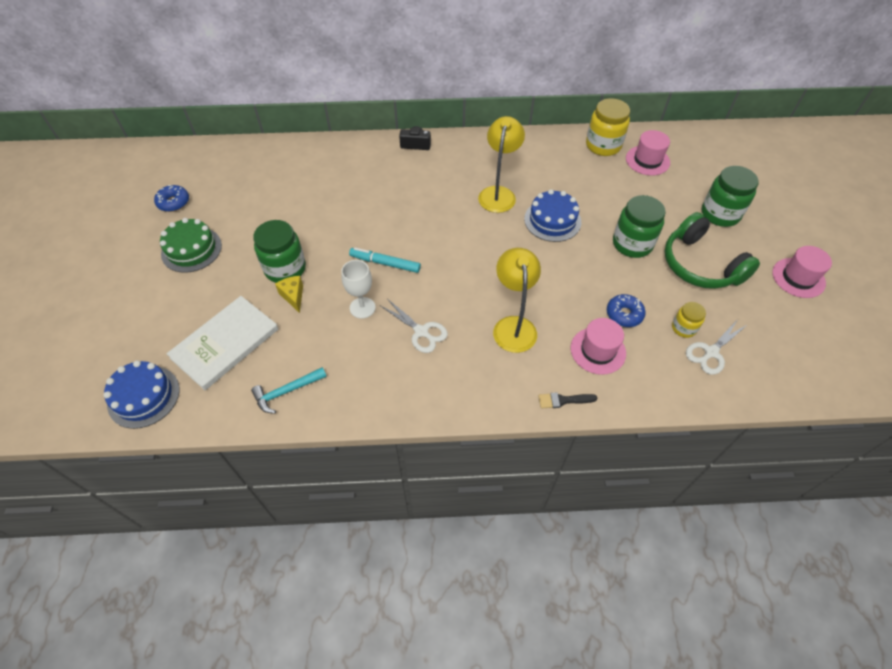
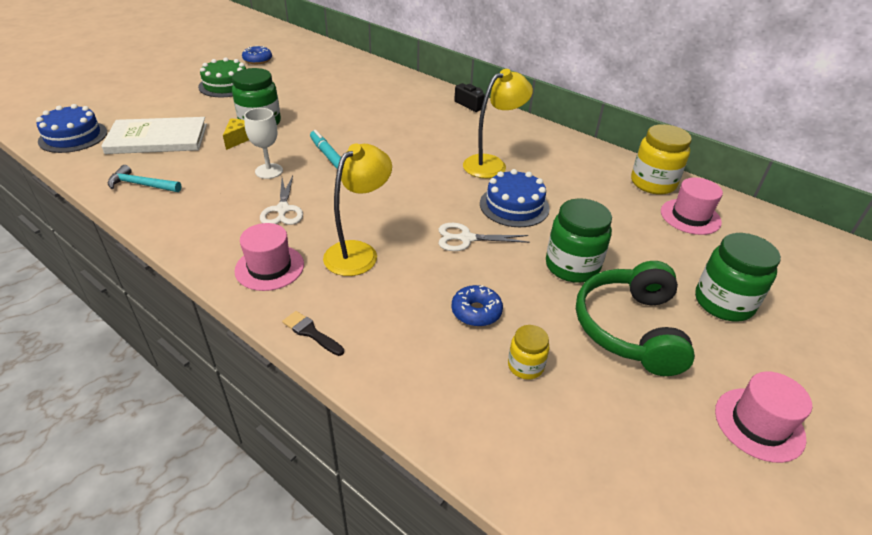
camera: 40 degrees right, 15 degrees down
(598, 350) = (404, 320): pink hat -> pink hat (269, 267)
(711, 352) = (526, 409): white scissors -> white scissors (466, 238)

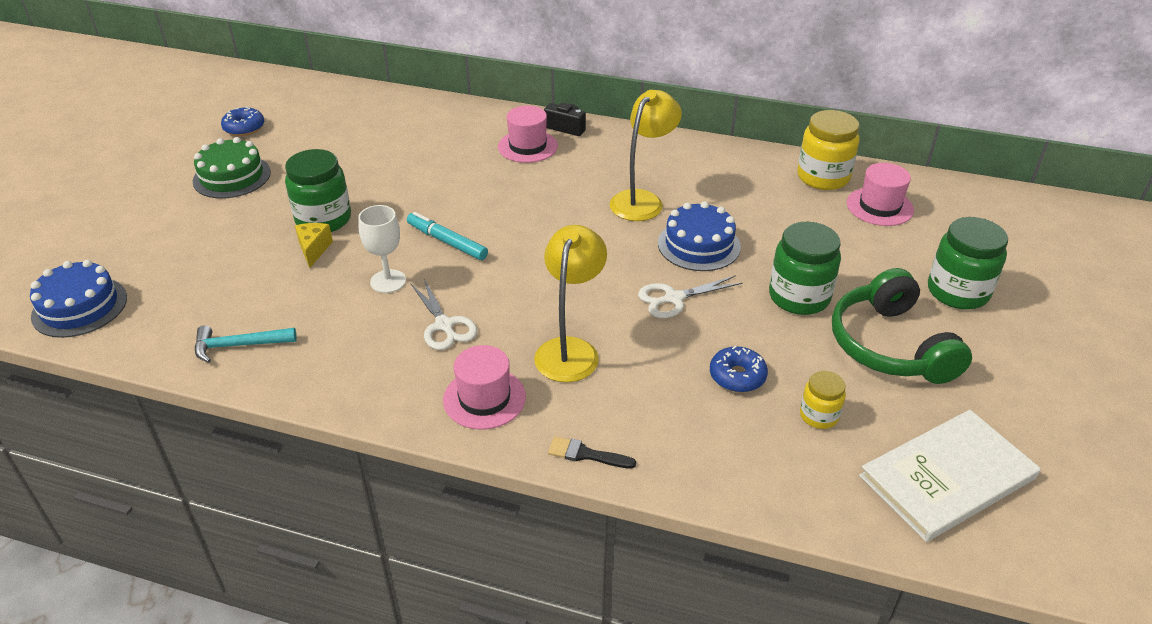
camera: 20 degrees left, 0 degrees up
(157, 139) = (204, 278): white book -> white book (947, 477)
(759, 424) = (1044, 399): pink hat -> pink hat (527, 146)

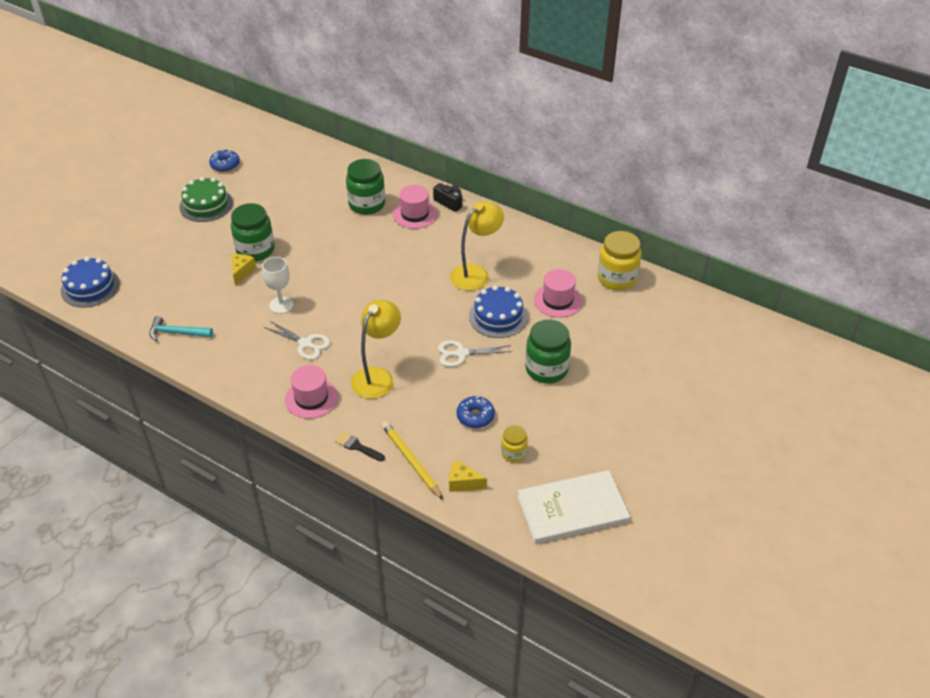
camera: 15 degrees right, 5 degrees up
(444, 325) = (305, 343): white scissors -> white scissors turned 45 degrees counterclockwise
(447, 242) = (329, 282): turquoise marker -> none
(677, 458) = (411, 461): none -> yellow pencil
(770, 474) = (463, 483): none -> yellow cheese
(879, 206) = (645, 310): pink hat -> pink hat (558, 300)
(890, 345) = (588, 416): green headphones -> none
(957, 292) = (660, 387): green jar -> green jar (367, 204)

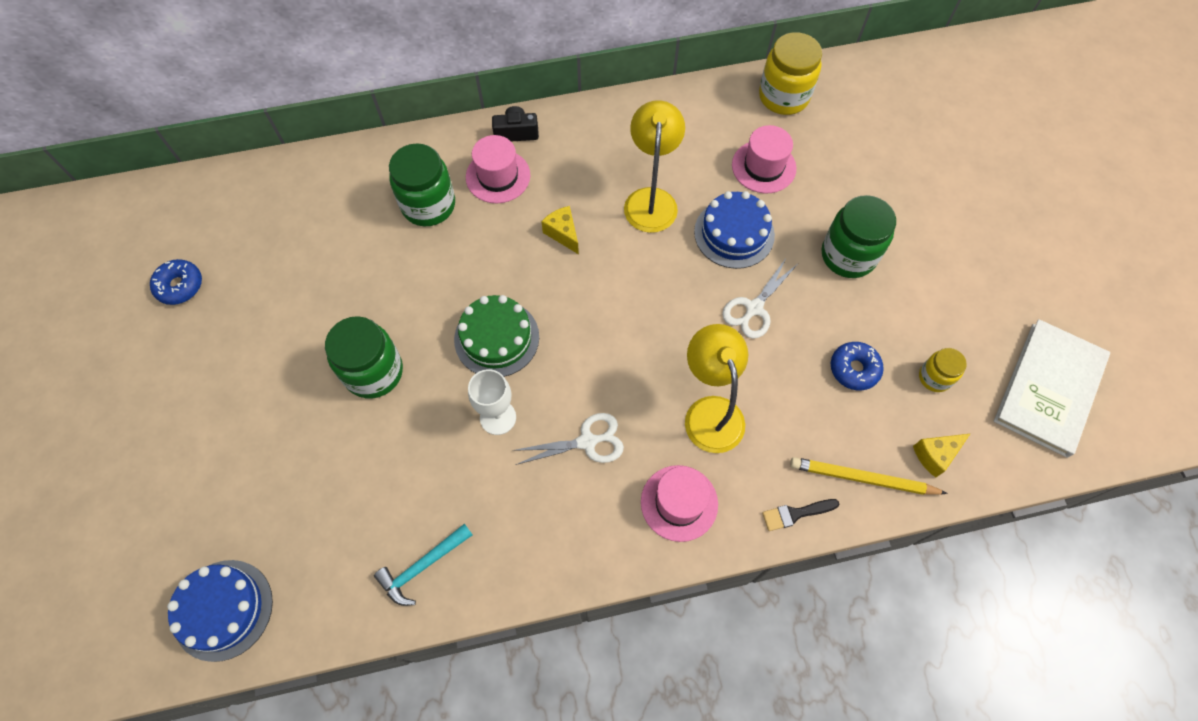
camera: 45 degrees left, 20 degrees up
(206, 205) = (228, 362): green cake -> green cake (496, 338)
(242, 272) = (396, 415): yellow cheese -> yellow cheese (563, 233)

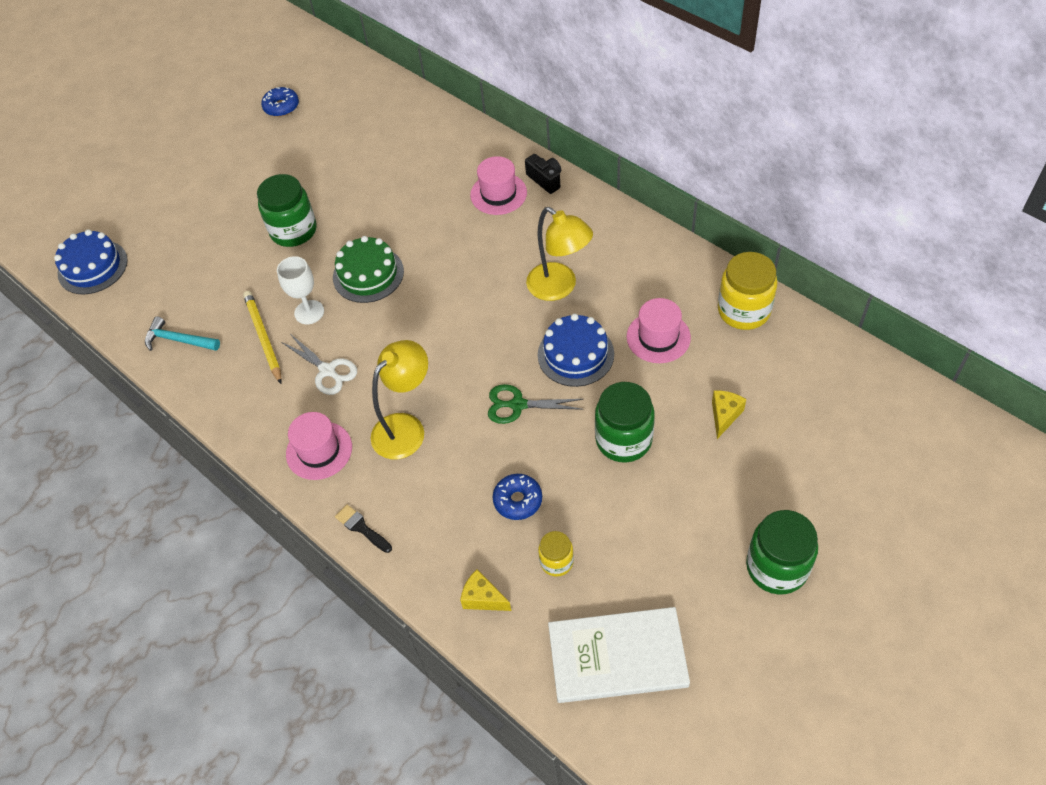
camera: 60 degrees right, 10 degrees down
(428, 205) = (441, 175): green jar -> green jar (776, 567)
(563, 233) = (483, 257): yellow cheese -> yellow cheese (724, 416)
(651, 200) = (559, 287): yellow lamp -> yellow lamp turned 75 degrees clockwise
(754, 308) = (518, 405): white scissors -> green scissors
(862, 478) = (423, 557): yellow pencil -> yellow pencil (263, 337)

